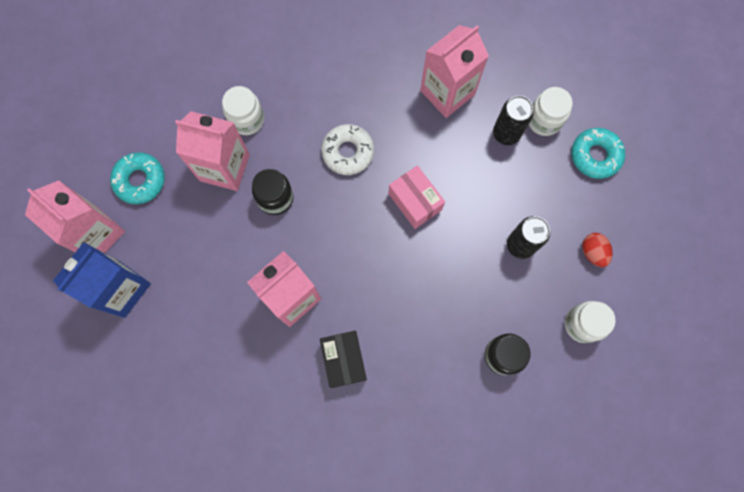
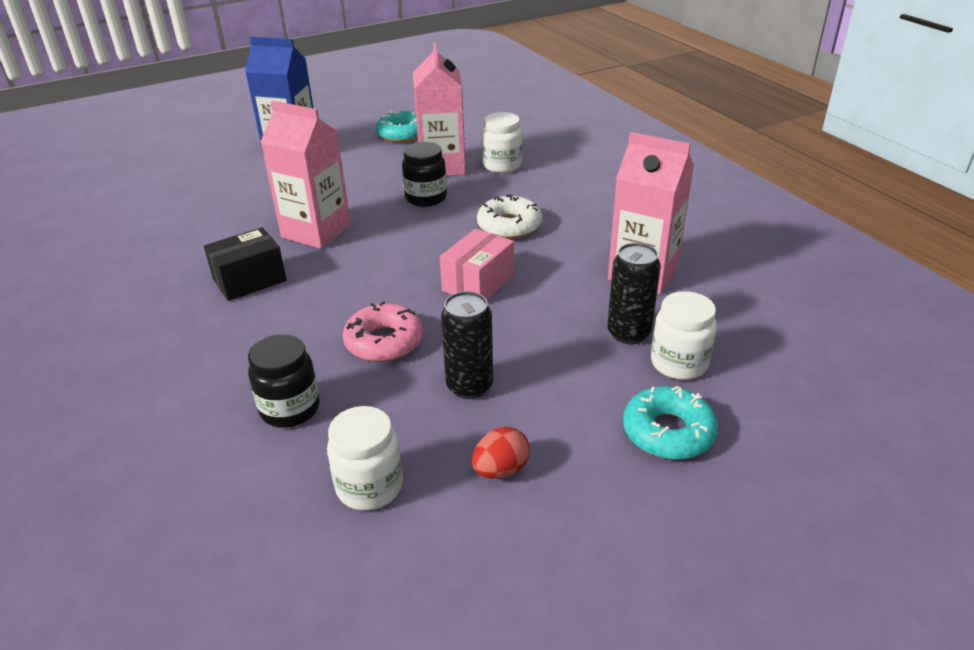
camera: 70 degrees right, 40 degrees down
(96, 234) = (340, 128): pink carton -> none
(457, 283) = (384, 341): none -> pink donut

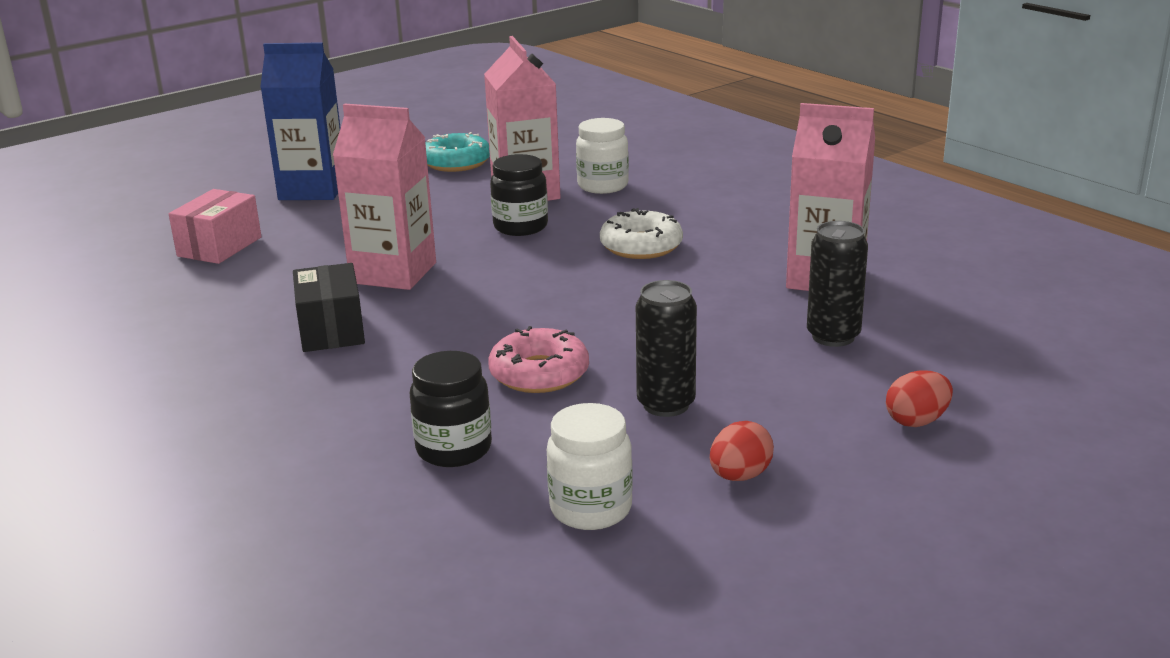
camera: 10 degrees left, 10 degrees down
(249, 280) = (331, 330): black box -> black box turned 60 degrees counterclockwise
(478, 283) = (629, 306): pink box -> pink box (219, 247)
(668, 432) = (917, 421): turquoise donut -> red egg
(679, 363) = (903, 358): white jar -> none

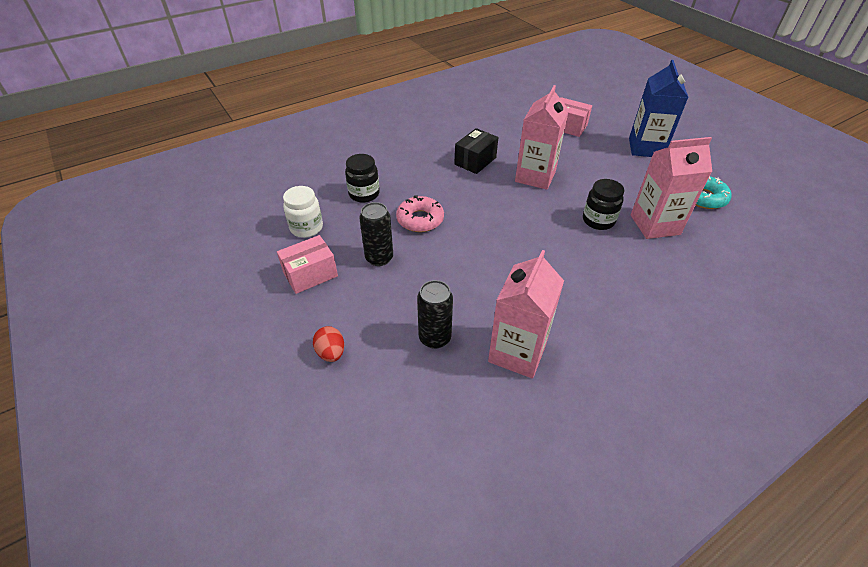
camera: 95 degrees right, 20 degrees up
(331, 330) = (475, 161): black box -> black box turned 45 degrees counterclockwise
(603, 186) = (674, 260): white jar -> none
(641, 246) = (570, 268): white donut -> none
(740, 476) = (310, 274): red egg -> pink box

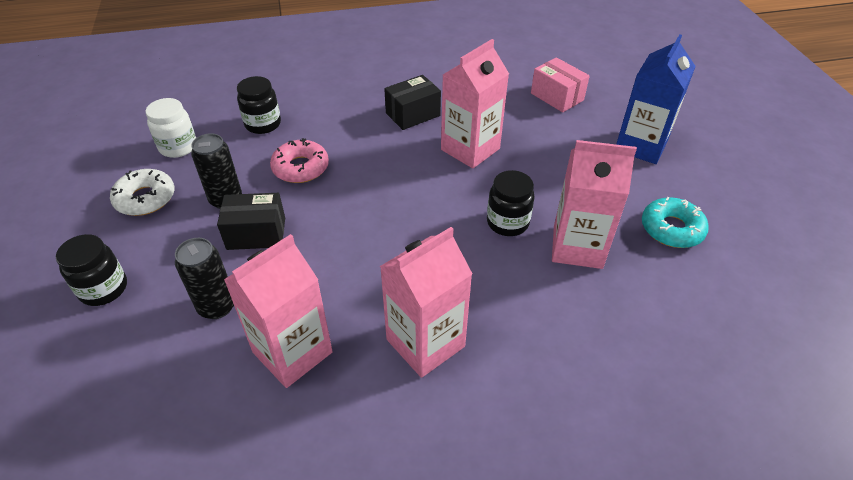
camera: 20 degrees right, 0 degrees up
(310, 274) = (145, 198): pink box -> white donut
(331, 353) = (103, 289): red egg -> black jar
(423, 276) = (256, 233): none -> black box
(604, 317) = (425, 343): none -> pink carton

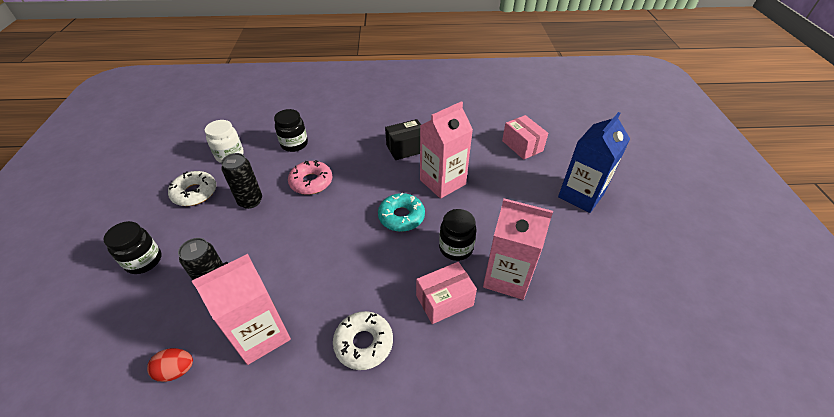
camera: 10 degrees right, 0 degrees up
(195, 408) = (176, 370): none -> red egg
(256, 233) = (264, 231): black box -> none
(425, 343) = (364, 343): pink carton -> white donut
(510, 282) = (444, 300): none -> pink box
(671, 229) = (590, 272): turquoise donut -> turquoise donut (401, 217)

